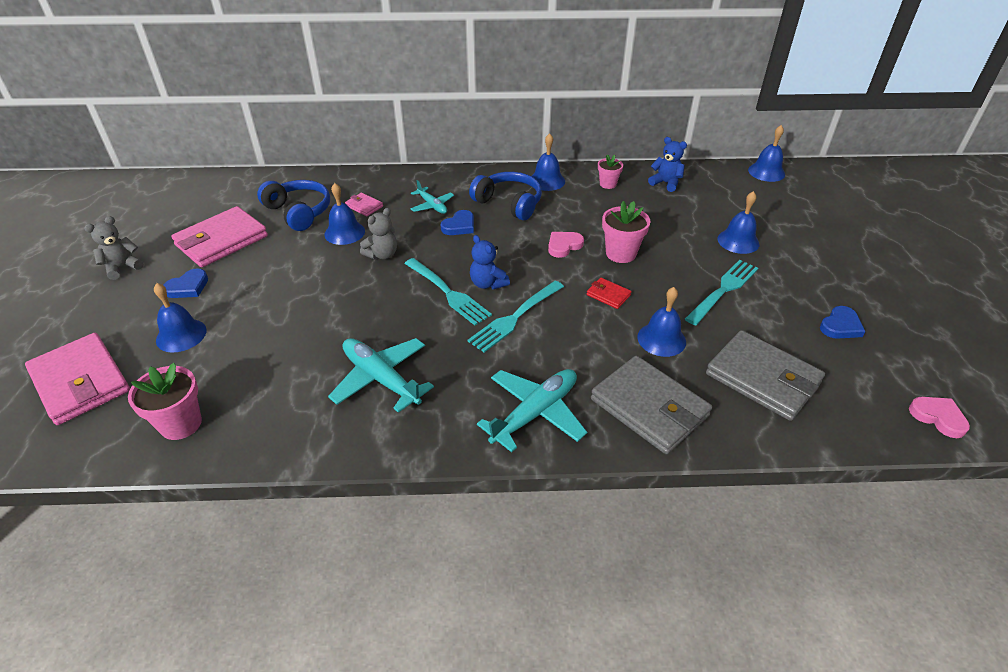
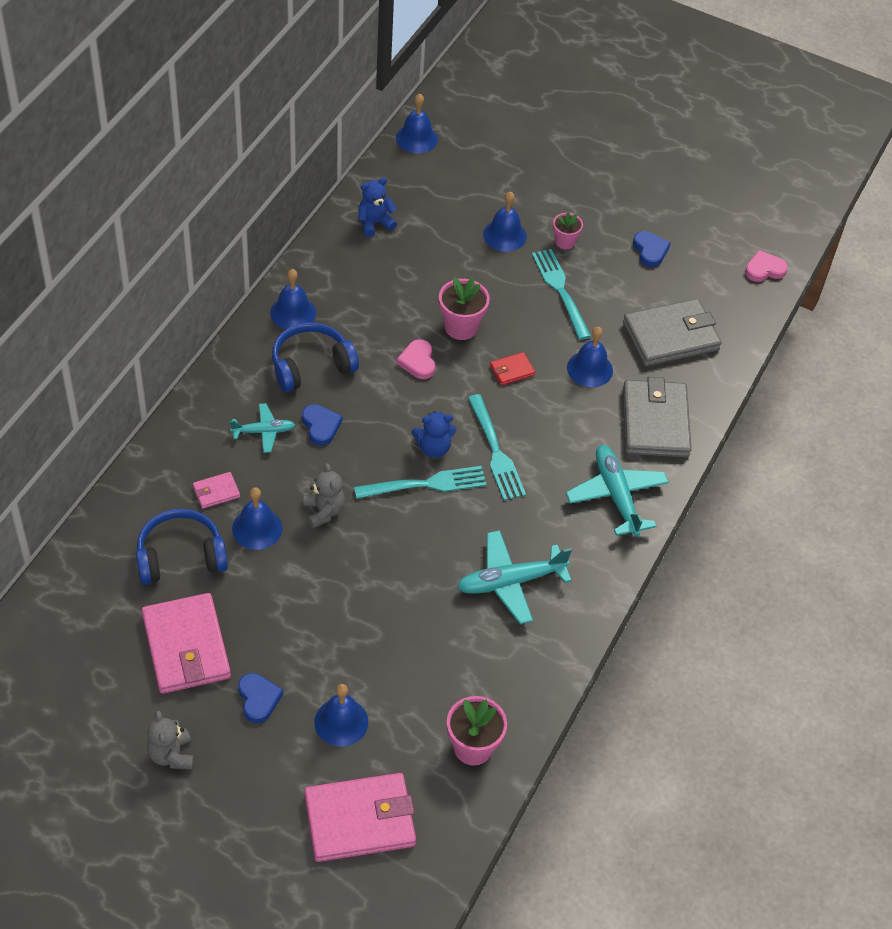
camera: 65 degrees left, 10 degrees up
(608, 184) = (340, 268): pink flower pot -> pink flower pot (565, 242)
(649, 407) = (655, 422): grey wallet -> grey wallet turned 75 degrees counterclockwise

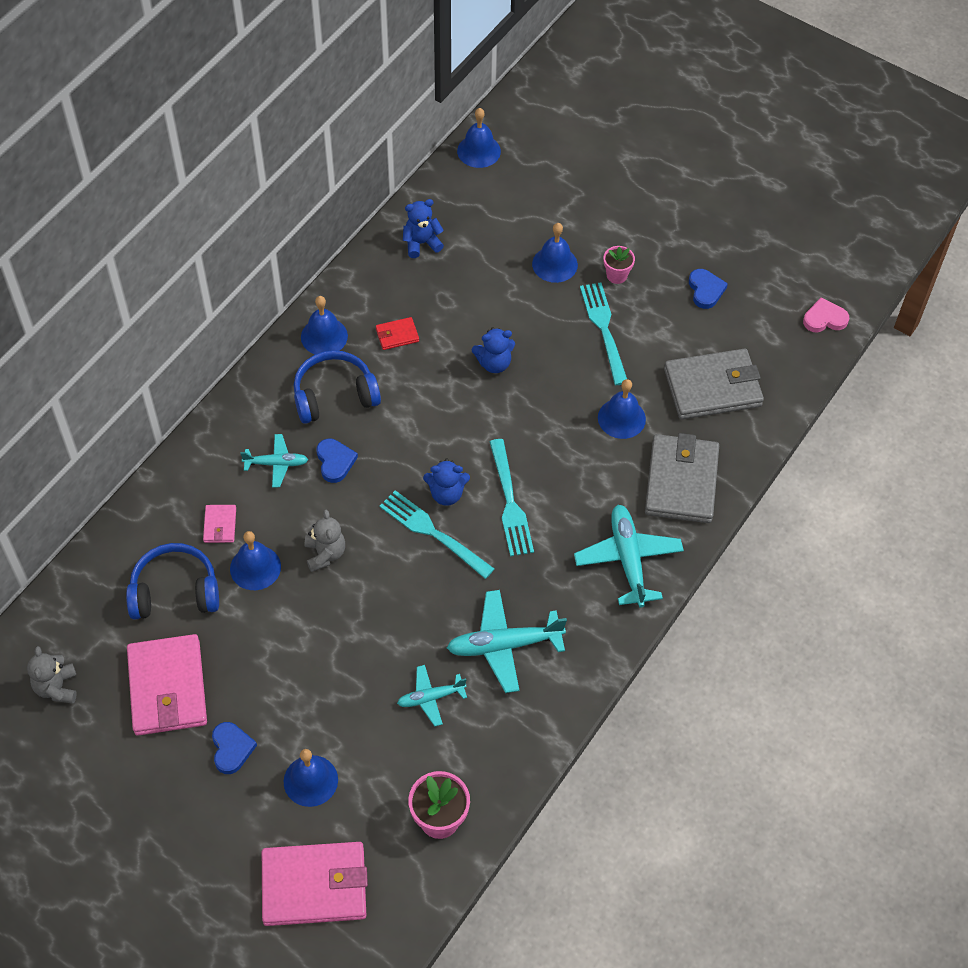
camera: 10 degrees right, 5 degrees up
(171, 755) = (138, 800): grey teddy bear -> grey teddy bear (57, 687)
(216, 492) = (220, 525): pink wallet -> pink wallet turned 75 degrees counterclockwise
(418, 361) = (444, 398): pink heart -> none
(426, 484) = (433, 533): turquoise fork -> turquoise fork turned 135 degrees counterclockwise
(447, 635) = (430, 698): none -> turquoise plane
(461, 327) = (494, 363): pink flower pot -> blue teddy bear
(512, 370) = (540, 414): red wallet -> red wallet (397, 335)

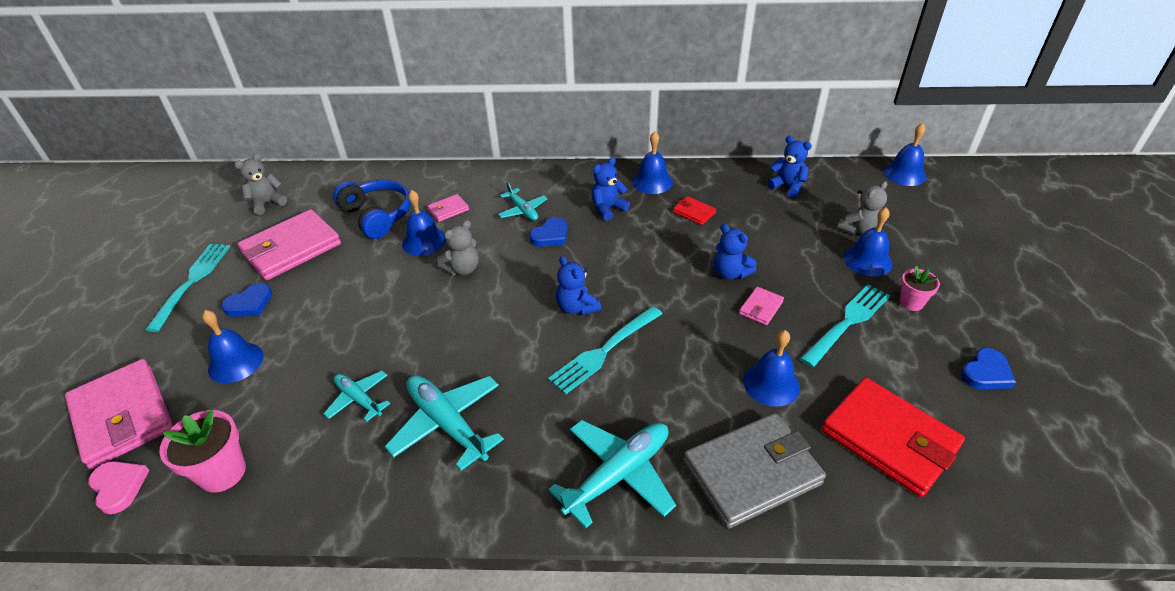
camera: 60 degrees right, 15 degrees down
(334, 395) = (608, 209): blue headphones -> blue teddy bear
(433, 533) = (531, 318): turquoise fork -> turquoise fork (192, 282)
(517, 240) = (859, 229): none -> grey teddy bear
(547, 371) = (761, 308): none -> pink wallet
(712, 387) = (889, 439): grey wallet -> red wallet
(824, 319) = (1104, 500): pink heart -> pink heart (119, 487)

